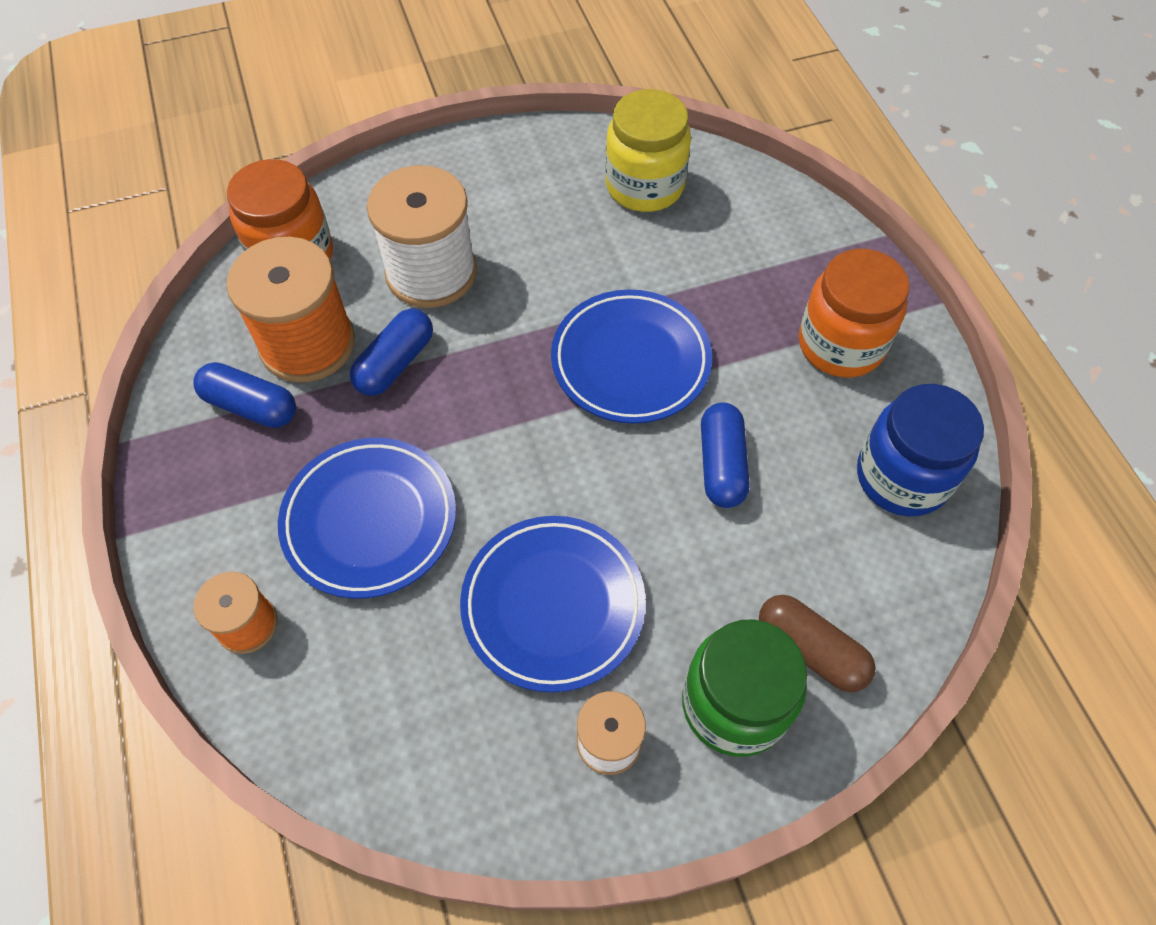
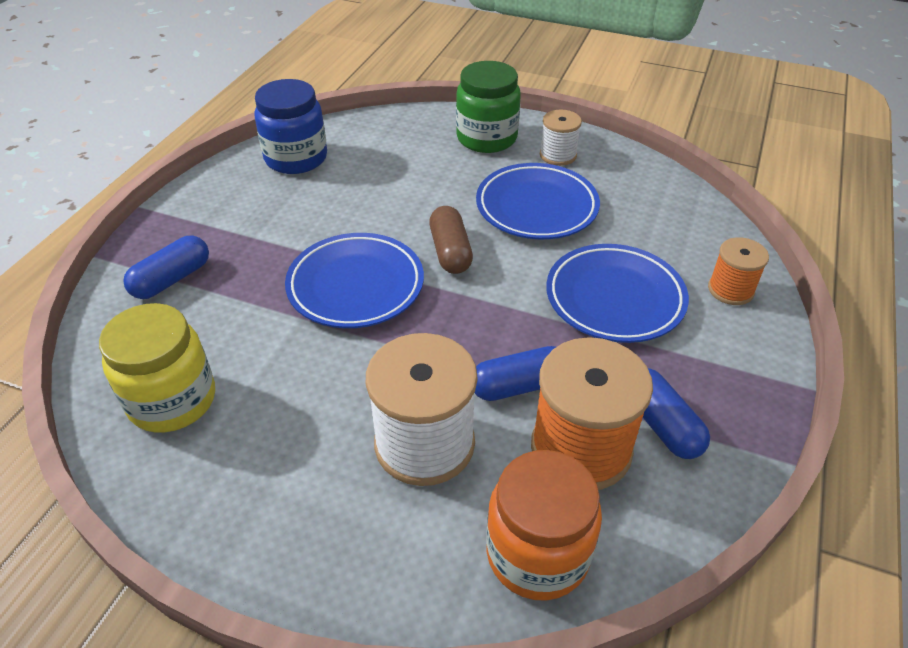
camera: 140 degrees left, 15 degrees down
(721, 464) = (375, 210): blue capsule -> blue capsule (172, 279)
(810, 650) = (430, 135): brown capsule -> brown capsule (450, 251)
(840, 344) = (226, 221): orange jar -> none

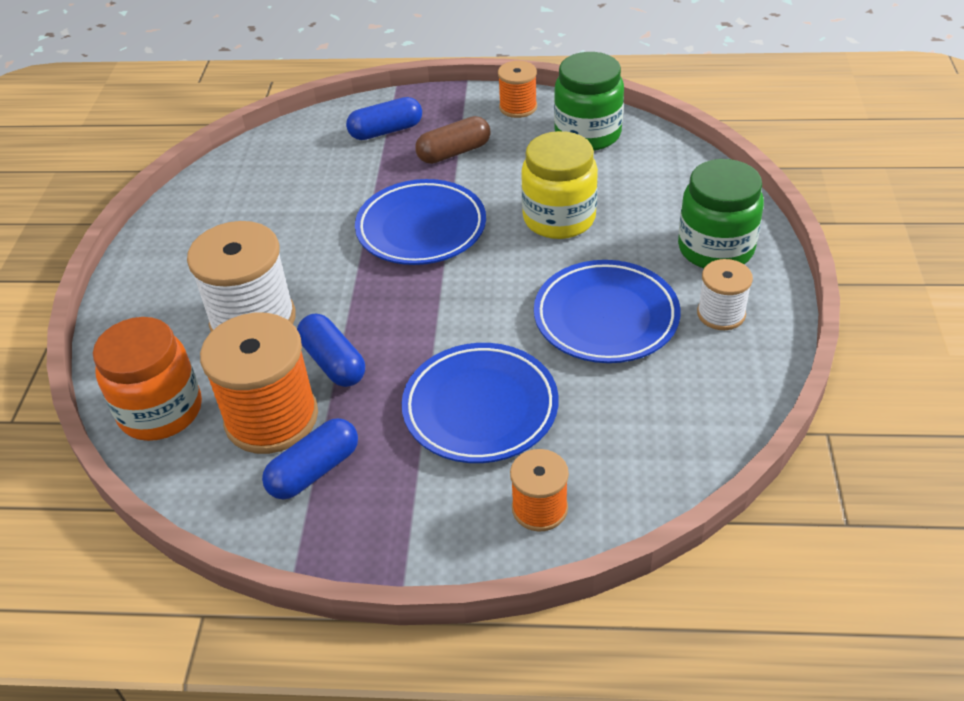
camera: 75 degrees right, 0 degrees up
(172, 279) = (386, 131): blue capsule -> blue capsule turned 45 degrees counterclockwise
(172, 400) = (261, 180): yellow jar -> yellow jar (559, 218)
(218, 186) = (518, 107): none -> orange spool
(296, 158) = (587, 134): blue jar -> green jar
(450, 251) = (497, 273): brown capsule -> brown capsule (454, 152)

